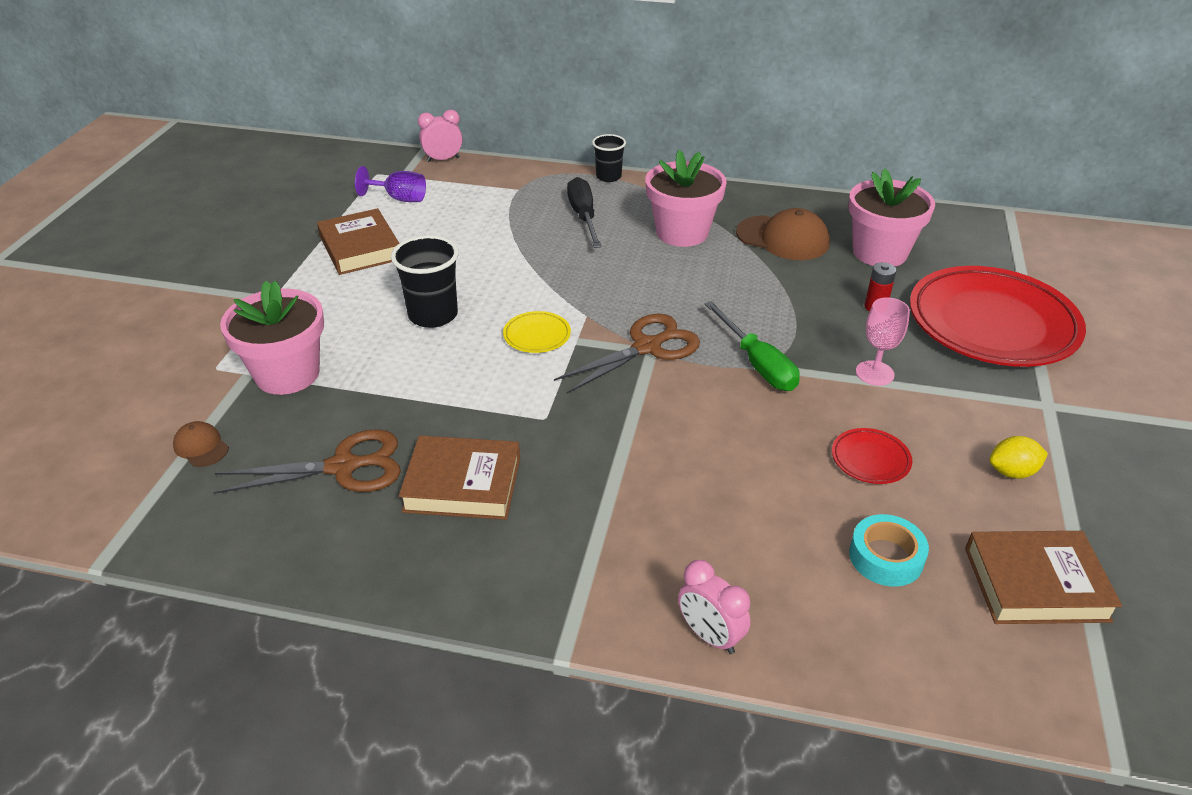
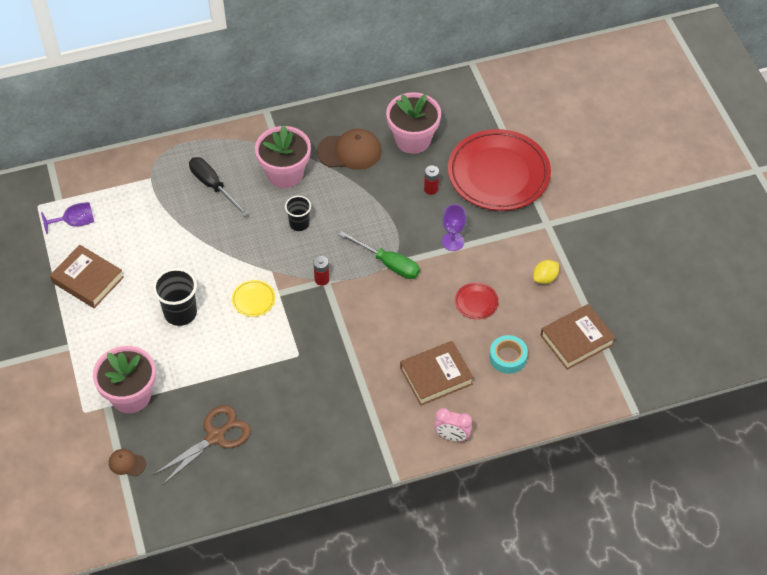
camera: 30 degrees left, 15 degrees up
(443, 159) = (73, 170): pink clock -> none
(462, 484) = (285, 416): brown book -> brown book (436, 376)
(608, 177) = (203, 138): black cup -> black cup (299, 224)
(647, 347) = (322, 279): brown scissors -> red battery
(874, 373) = (452, 241): pink goblet -> purple goblet

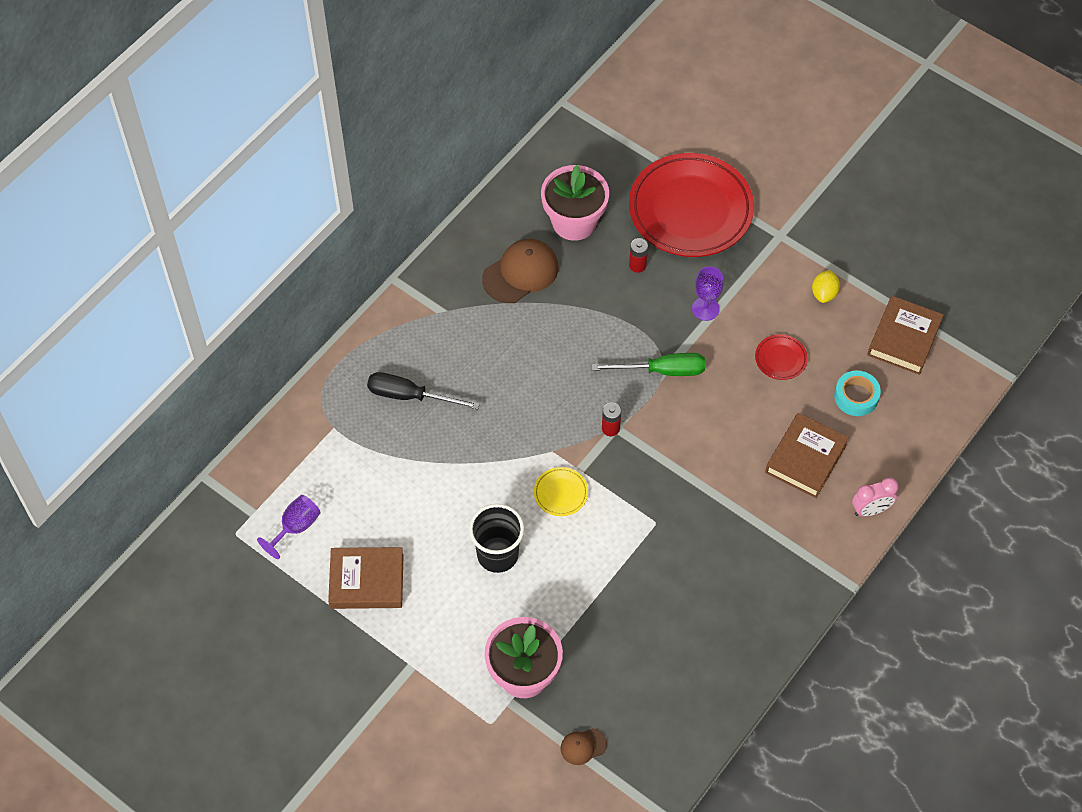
camera: 35 degrees left, 5 degrees up
(215, 436) = (647, 660): brown scissors -> none
(285, 173) = (474, 337): pink flower pot -> none
(299, 224) = (536, 383): black cup -> none

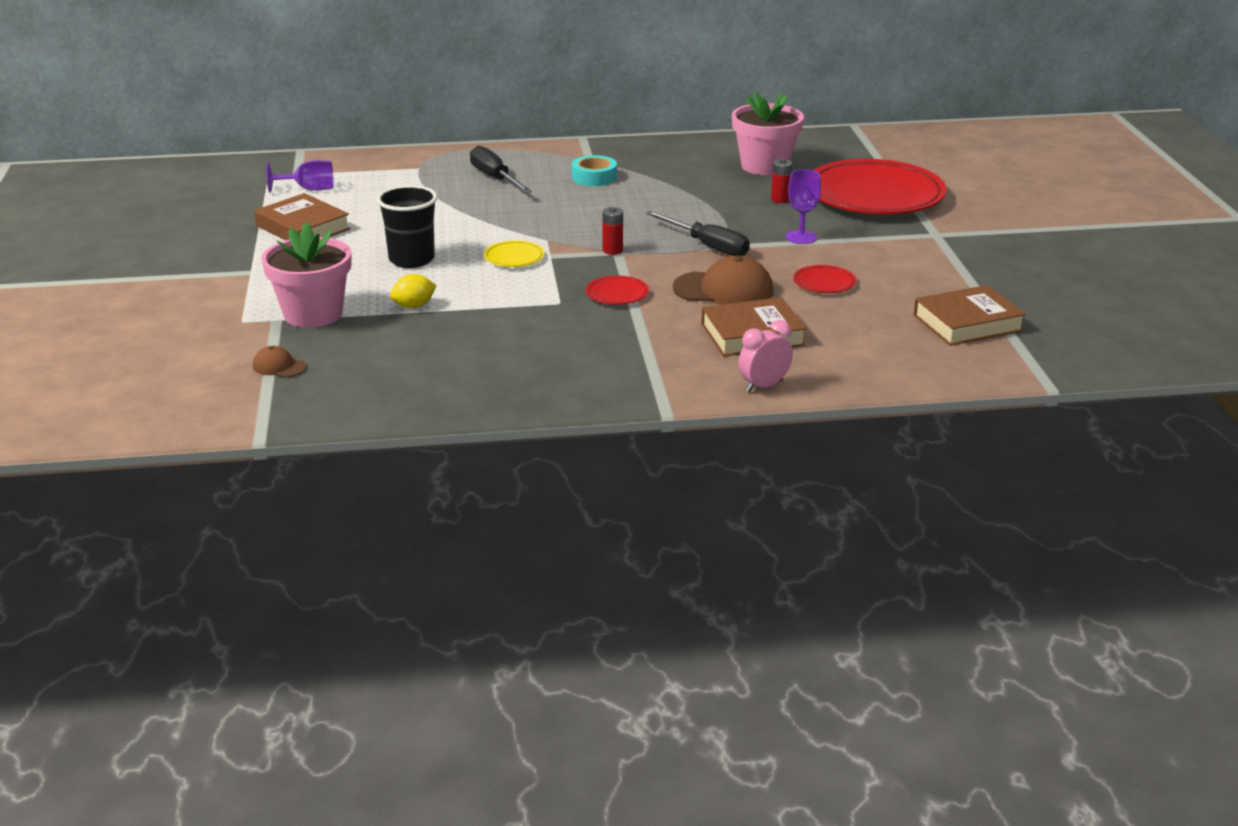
camera: 45 degrees right, 30 degrees down
(521, 273) = (680, 168): brown cap -> brown cap (723, 290)
(662, 371) = (707, 246): green screwdriver -> black screwdriver
(677, 481) = (617, 294): none -> red plate
(824, 293) = (927, 273): yellow lemon -> yellow lemon (414, 306)
(856, 396) = (862, 329): turquoise tape -> turquoise tape (594, 177)
(871, 510) = (763, 386): pink clock -> pink clock turned 120 degrees clockwise

